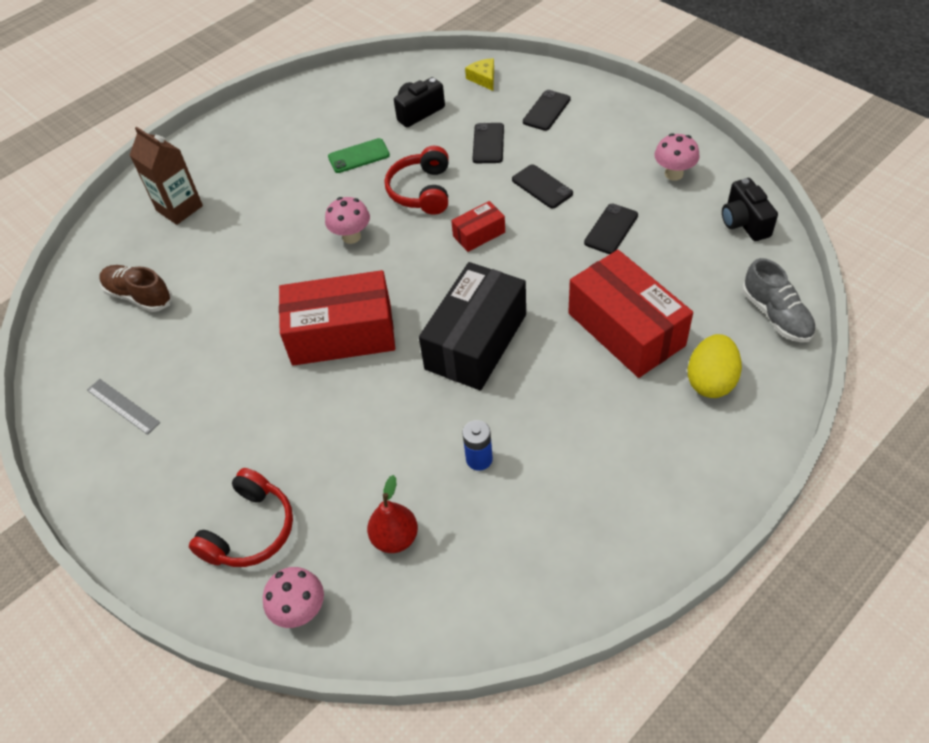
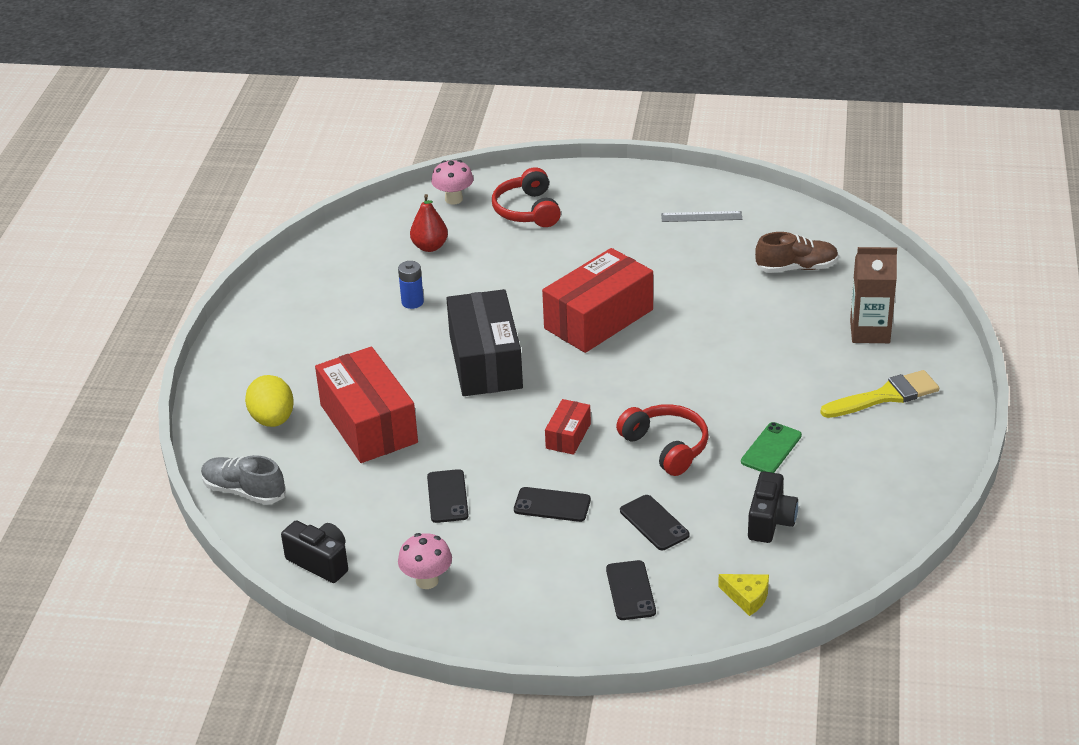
camera: 140 degrees right, 15 degrees down
(243, 156) = (885, 396): none -> yellow brush
(351, 236) = (682, 382): pink mushroom -> none
(626, 329) = (368, 424): red box -> red box turned 45 degrees clockwise

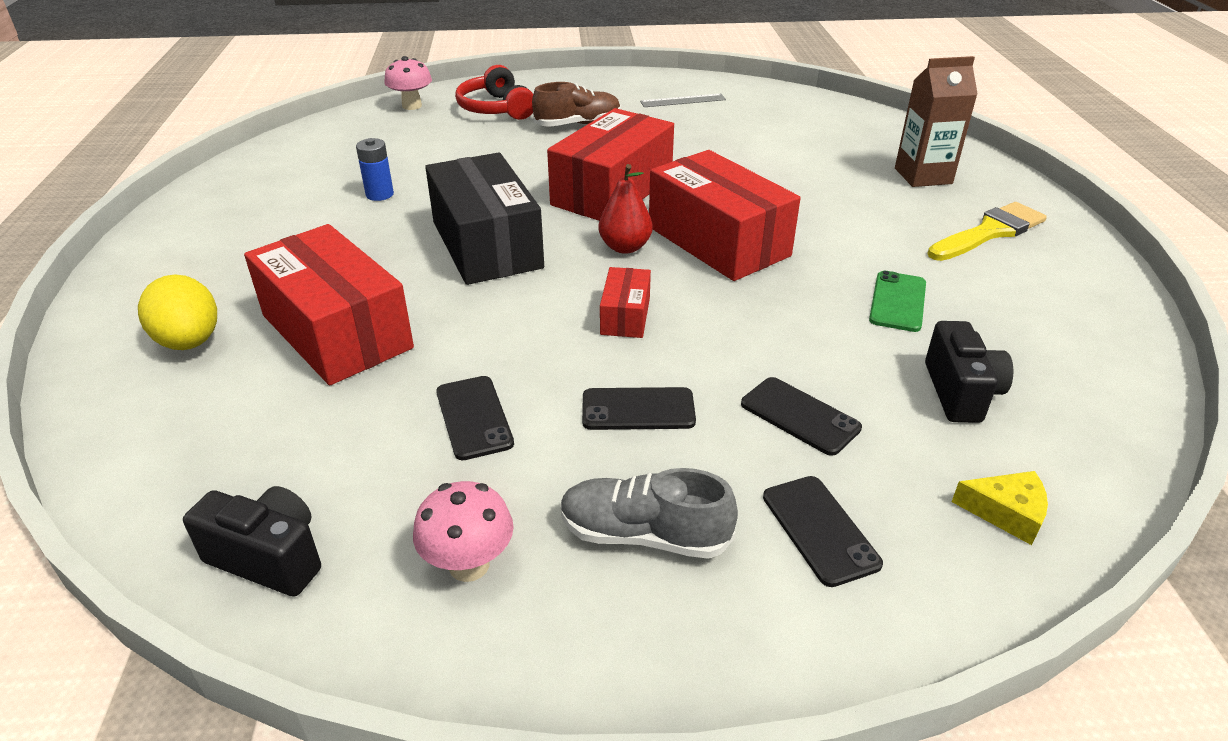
camera: 15 degrees left, 0 degrees up
(244, 491) = (134, 451): grey shoe -> grey shoe (644, 535)
(430, 247) = (392, 144): red pear -> red pear (625, 247)
(663, 379) = (718, 241): none -> red box
(666, 447) = (762, 314): red headphones -> none
(796, 268) = (806, 131): brown shoe -> brown shoe (578, 124)

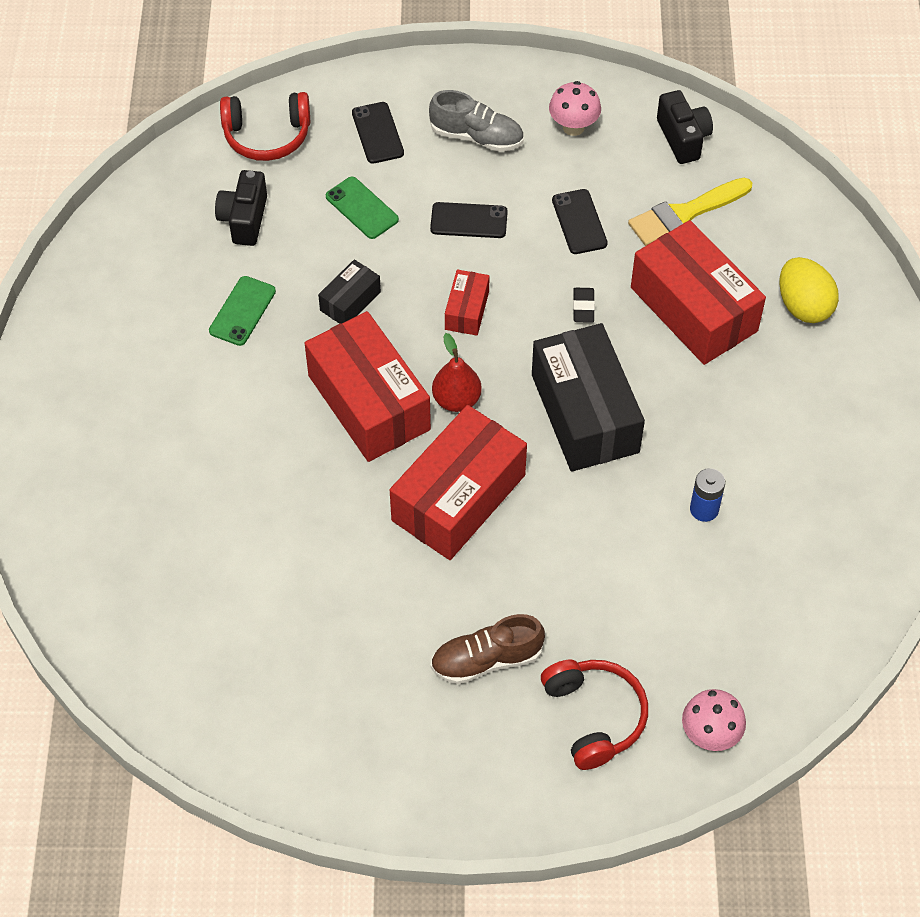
camera: 175 degrees left, 20 degrees up
(269, 558) = (683, 138): black camera -> black camera turned 135 degrees counterclockwise
(478, 326) = (583, 307): none -> black eraser
(683, 101) = (338, 722): grey ruler -> none
(772, 317) = (350, 301): none -> black box
(799, 416) = (362, 208): black phone -> green phone
(923, 176) = (117, 503): brown carton -> none
(989, 232) = (109, 397): yellow brush -> yellow brush (684, 214)
(1006, 512) = (267, 135): yellow cheese -> red headphones

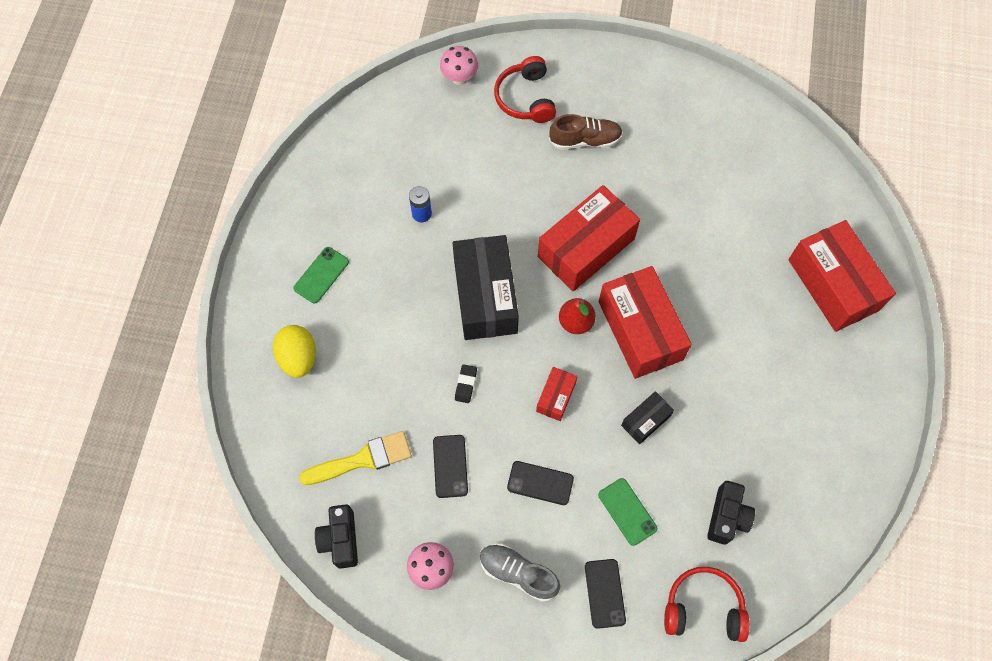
camera: 170 degrees left, 10 degrees up
(242, 311) = (731, 426): green phone -> green phone (321, 275)
(693, 309) = (382, 369): red box -> red box (833, 285)

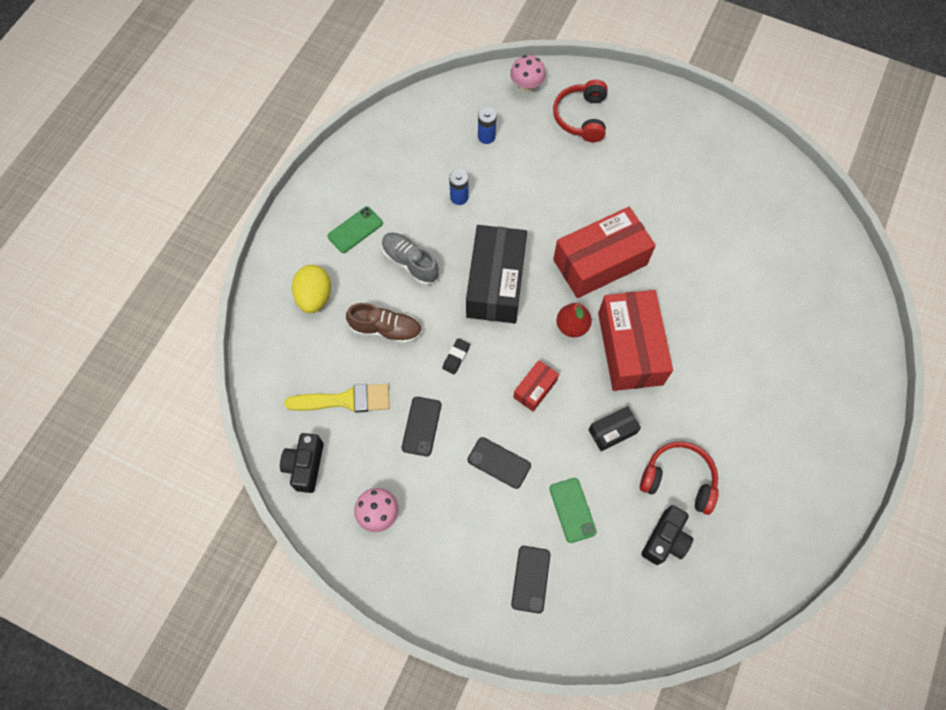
camera: 15 degrees right, 0 degrees up
(432, 142) = (486, 137): none -> blue battery
(518, 573) = (456, 539): grey shoe -> grey shoe (410, 263)
(585, 140) = (625, 166): brown shoe -> brown shoe (386, 329)
(703, 608) = (620, 618): red headphones -> red headphones (678, 479)
(833, 285) = (825, 351): red box -> none

